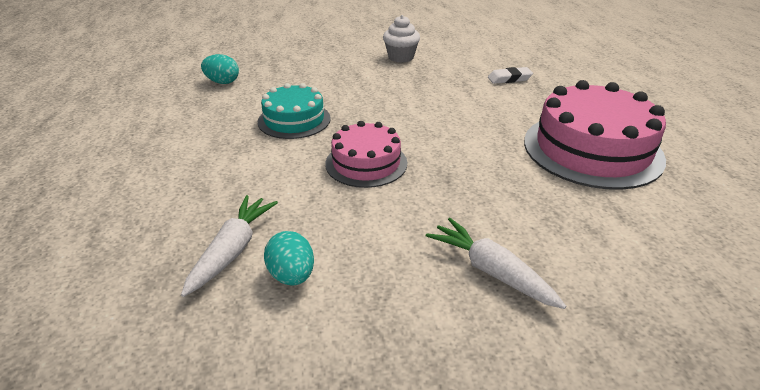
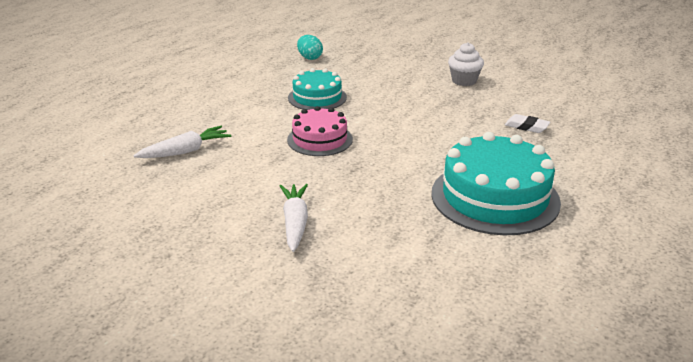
camera: 40 degrees right, 5 degrees down
(292, 275) = (195, 175): turquoise egg -> none
(592, 149) = (495, 197): pink cake -> turquoise cake

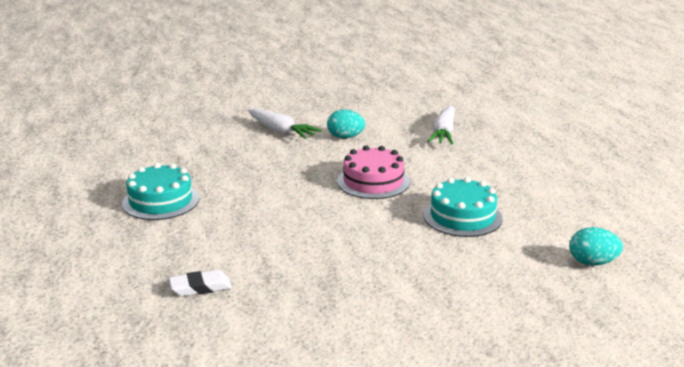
camera: 135 degrees right, 5 degrees down
(259, 186) = (345, 137): none -> turquoise egg
(464, 81) = (360, 326): white cupcake -> none
(495, 197) = (160, 201): turquoise cake -> turquoise cake, size x0.59

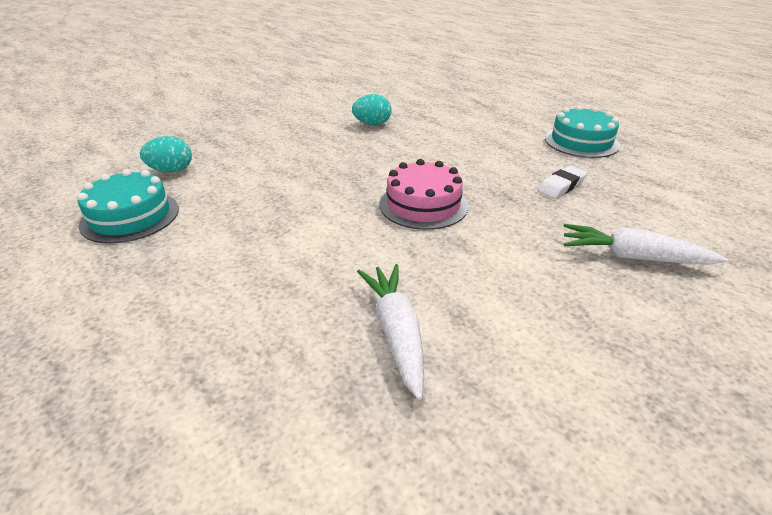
camera: 155 degrees right, 10 degrees up
(200, 287) = (455, 104): white eraser -> white eraser (561, 186)
(345, 137) = (535, 271): turquoise egg -> turquoise egg (372, 124)
(462, 217) = (302, 186): turquoise cake -> turquoise cake (130, 216)

